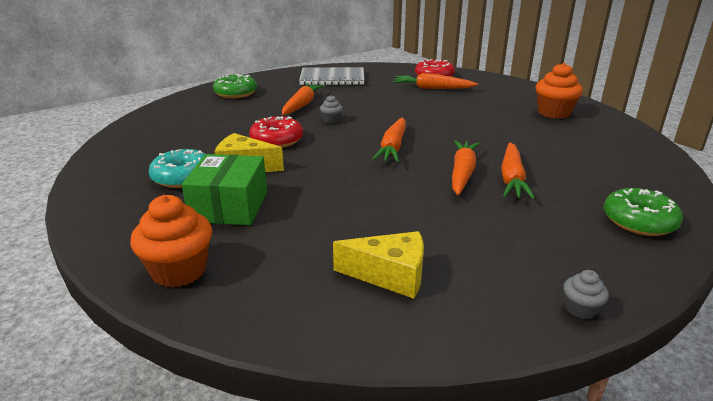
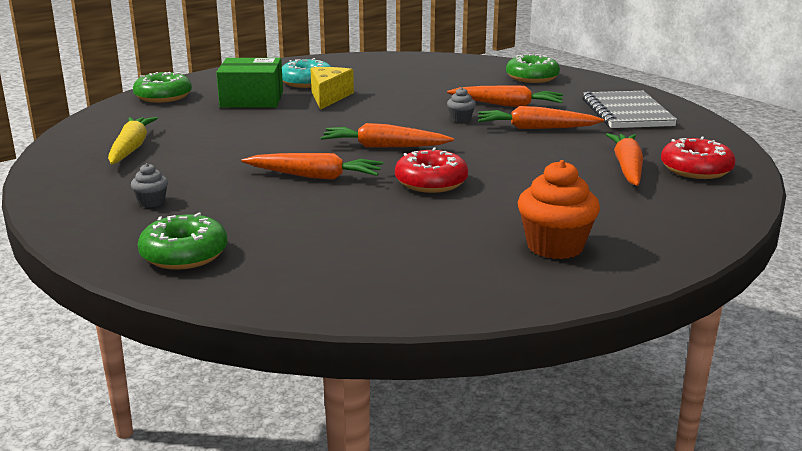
camera: 85 degrees right, 5 degrees down
(179, 271) = (163, 96): orange cupcake -> green donut
(277, 140) = (393, 102): red donut -> red donut (431, 182)
(390, 275) = (131, 148): yellow cheese -> yellow carrot
(512, 178) = (300, 199): orange carrot -> orange carrot (536, 128)
(580, 309) = (53, 207): grey cupcake -> grey cupcake (151, 202)

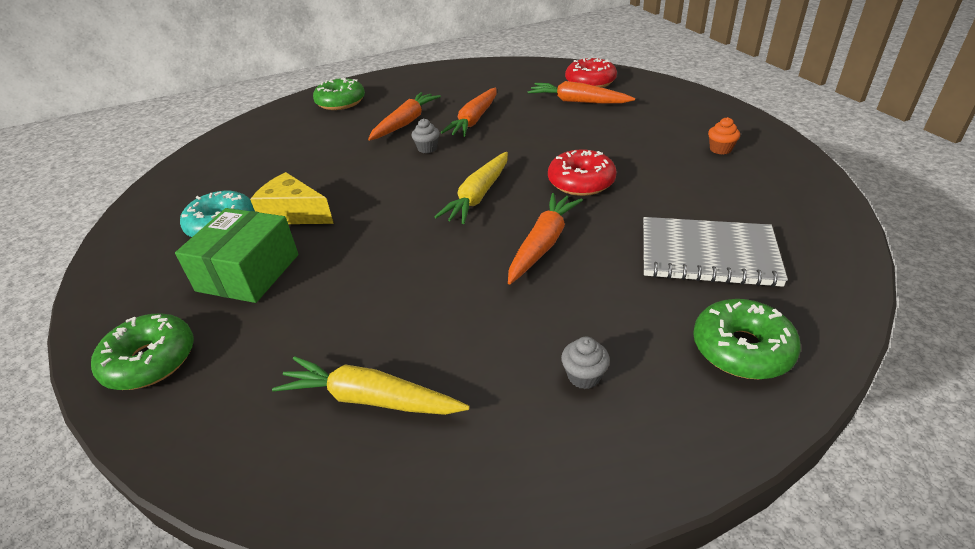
camera: 70 degrees left, 15 degrees up
(384, 147) = (478, 196): orange carrot -> yellow carrot
(555, 246) = (720, 149): orange cupcake -> orange cupcake, size x0.50
(627, 113) = (462, 82): grey notebook -> grey notebook (708, 254)

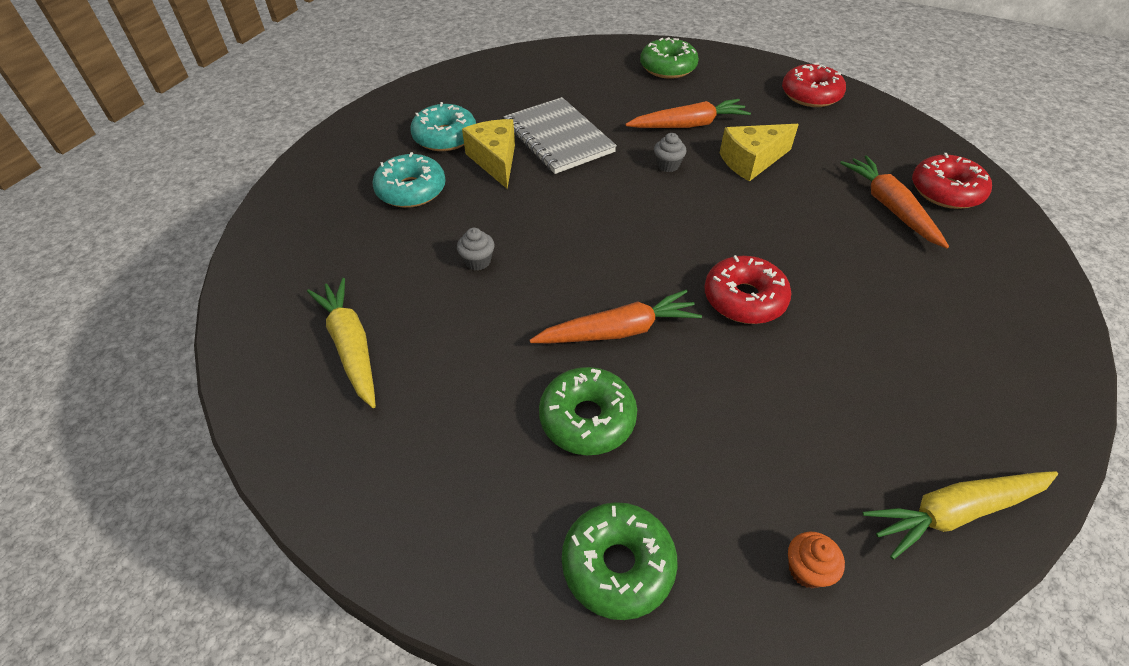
camera: 45 degrees right, 10 degrees up
(150, 361) = (295, 215): green donut -> green donut (587, 418)
(248, 272) = (411, 190): green box -> turquoise donut
(454, 75) = (810, 95): none -> red donut
(474, 120) = (751, 161): orange carrot -> yellow cheese
(478, 196) = (638, 244): yellow carrot -> yellow carrot (954, 512)
(584, 376) = (479, 461): grey cupcake -> grey cupcake (477, 261)
(708, 254) = (737, 466): grey notebook -> grey notebook (558, 138)
(720, 149) = (957, 378): orange cupcake -> orange cupcake (807, 569)

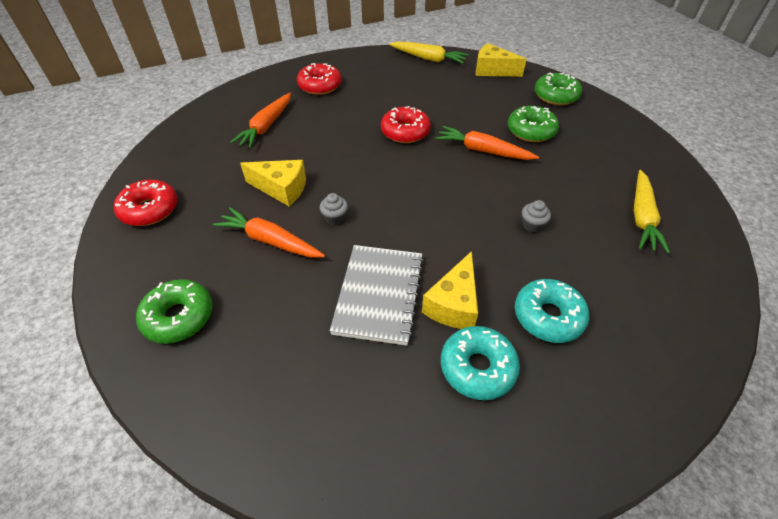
camera: 140 degrees left, 0 degrees up
(807, 569) = (492, 70): orange cupcake -> yellow cheese
(945, 191) = (226, 117): red donut -> red donut (320, 86)

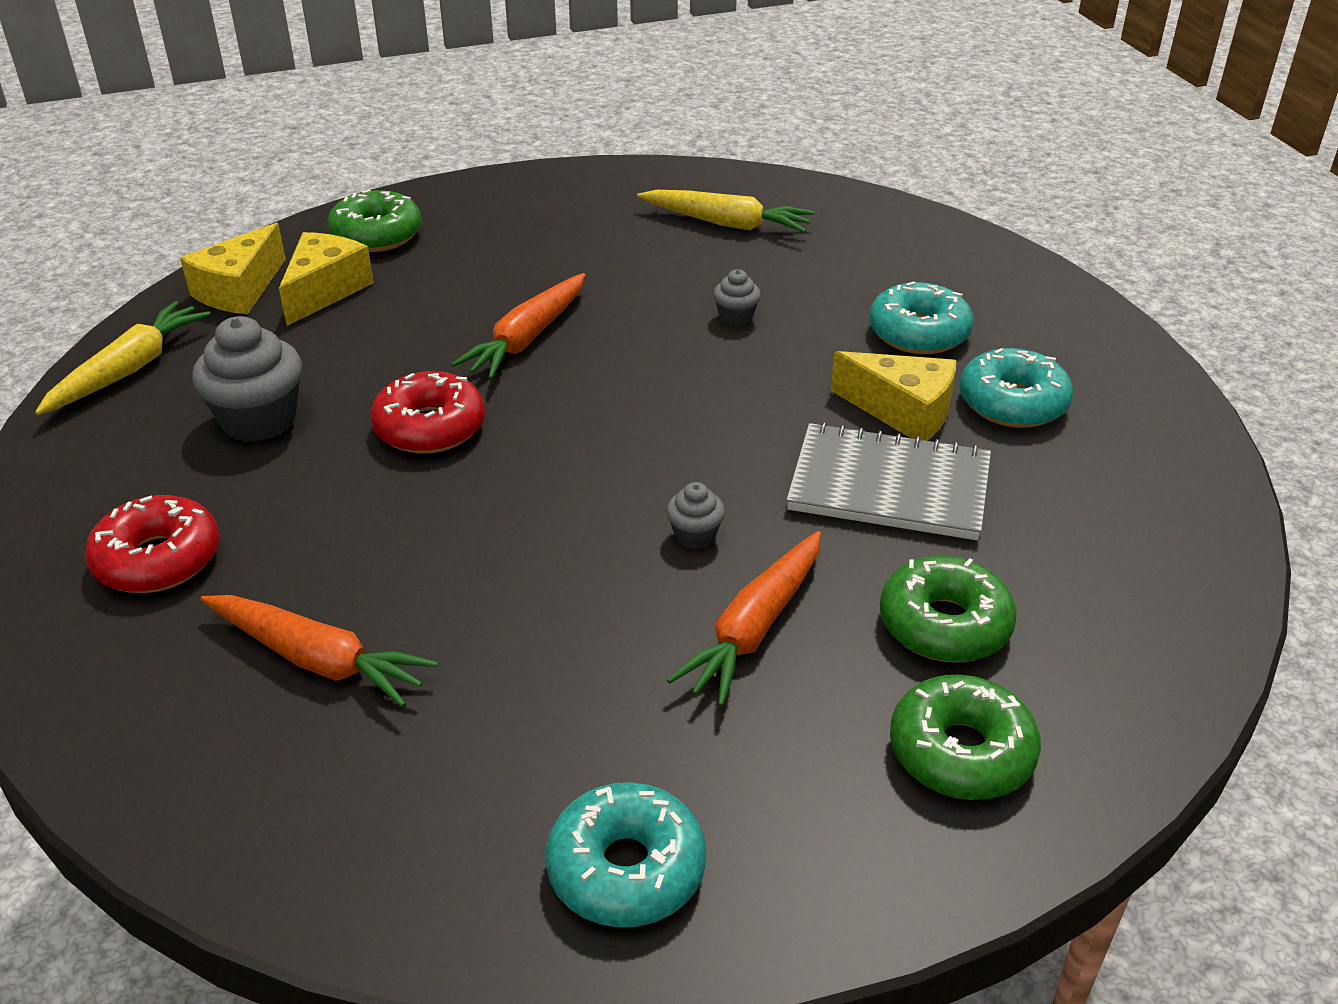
camera: 85 degrees left, 10 degrees down
(150, 209) = (626, 869): red donut -> turquoise donut
(281, 189) = (588, 618): yellow cheese -> yellow cheese (325, 290)
(402, 91) = (259, 420): none -> grey cupcake
(531, 131) = (481, 279): green donut -> green donut (944, 624)

